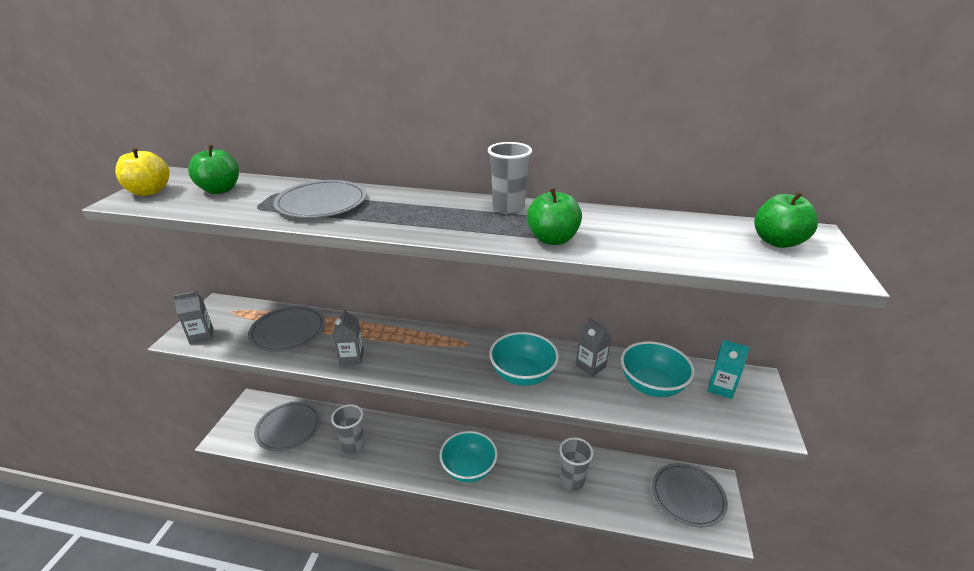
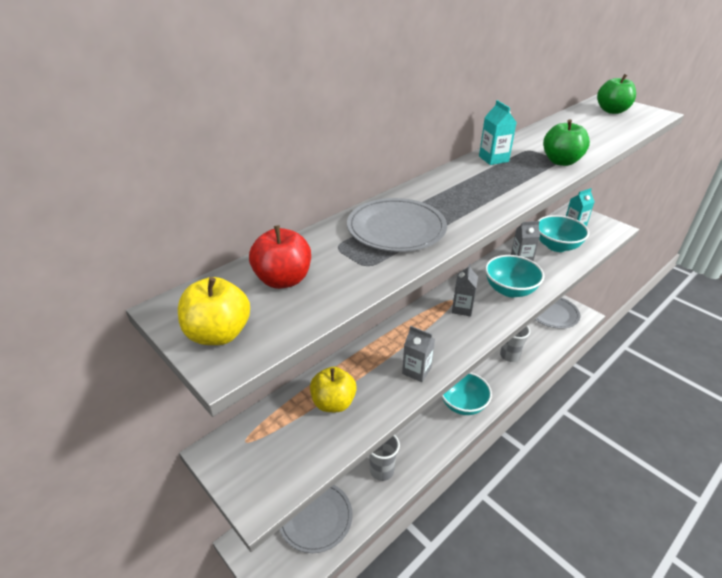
camera: 55 degrees left, 5 degrees up
(201, 335) = (272, 481): grey carton -> grey carton (462, 308)
(220, 190) = (283, 280): green apple -> red apple
(288, 331) = (333, 403): grey plate -> yellow apple
(508, 208) = (493, 159): grey cup -> turquoise carton

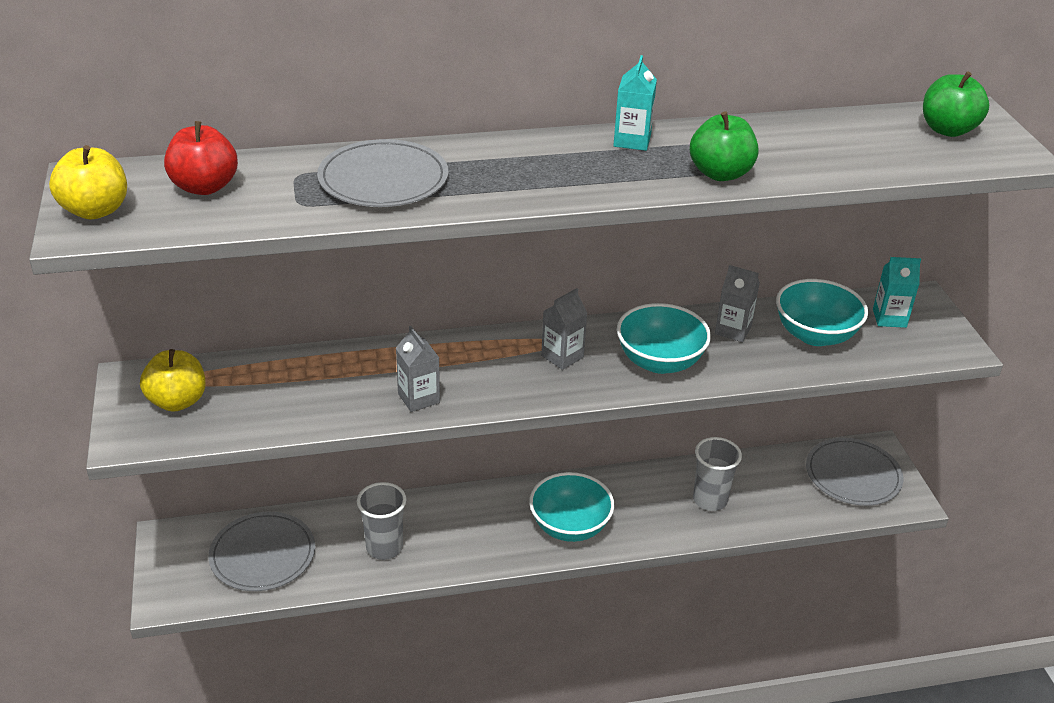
camera: 30 degrees right, 0 degrees up
(333, 403) = (289, 387): yellow apple -> yellow apple (177, 401)

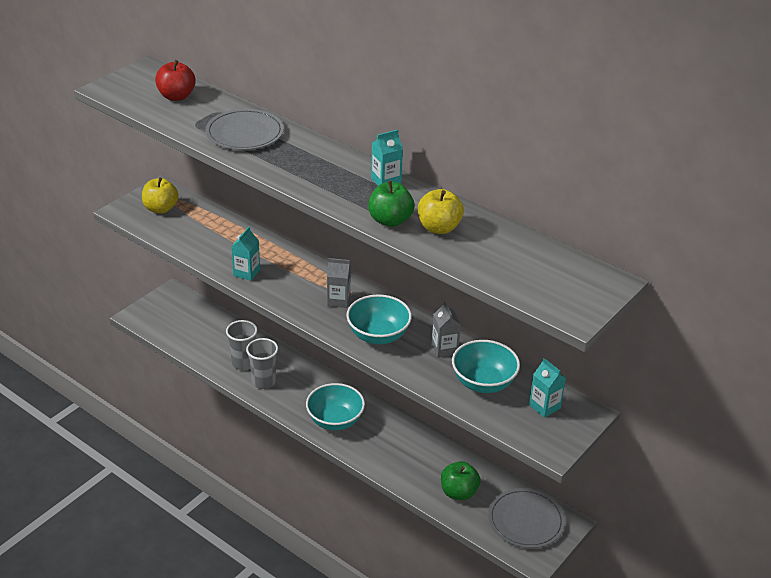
camera: 50 degrees right, 0 degrees up
(95, 210) = (125, 84): yellow apple -> yellow apple (439, 228)
(263, 554) = (194, 327): grey plate -> none
(418, 398) = (246, 273): grey carton -> turquoise carton
(710, 500) = (423, 466): grey cup -> grey cup (263, 382)
(947, 130) = (568, 278): green apple -> green apple (458, 492)

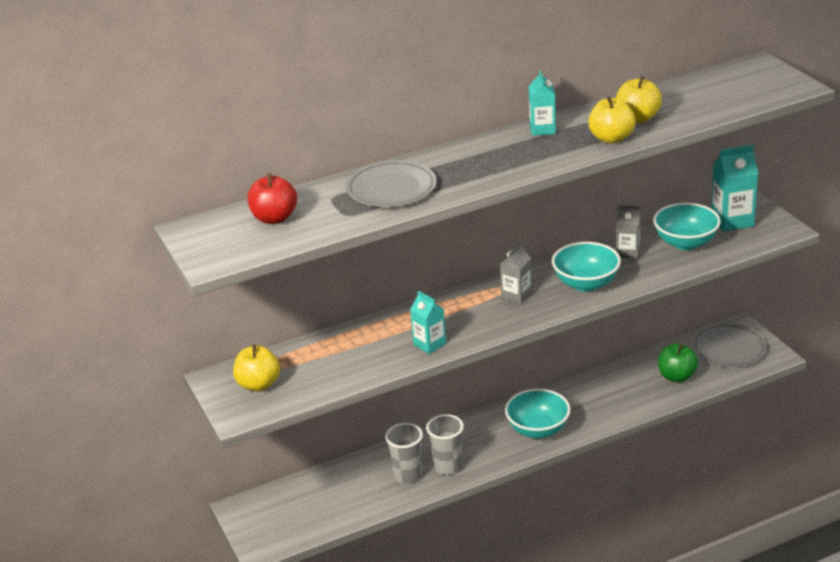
camera: 60 degrees left, 5 degrees down
(390, 220) = (611, 138): green apple -> yellow apple
(544, 406) = (732, 221): turquoise carton -> turquoise carton, size x1.55

